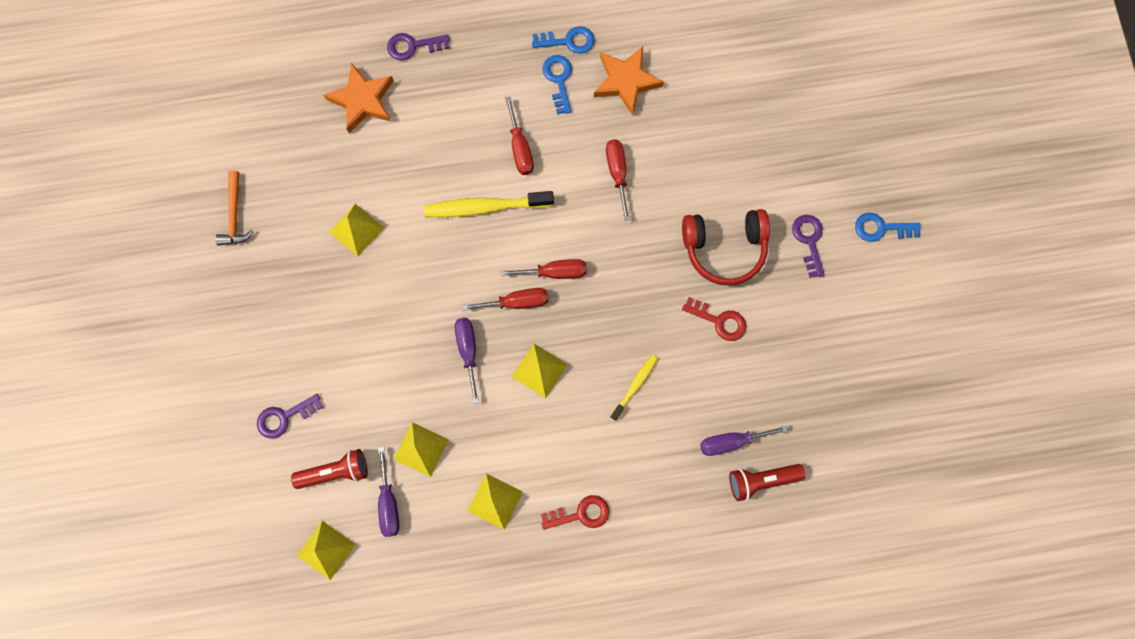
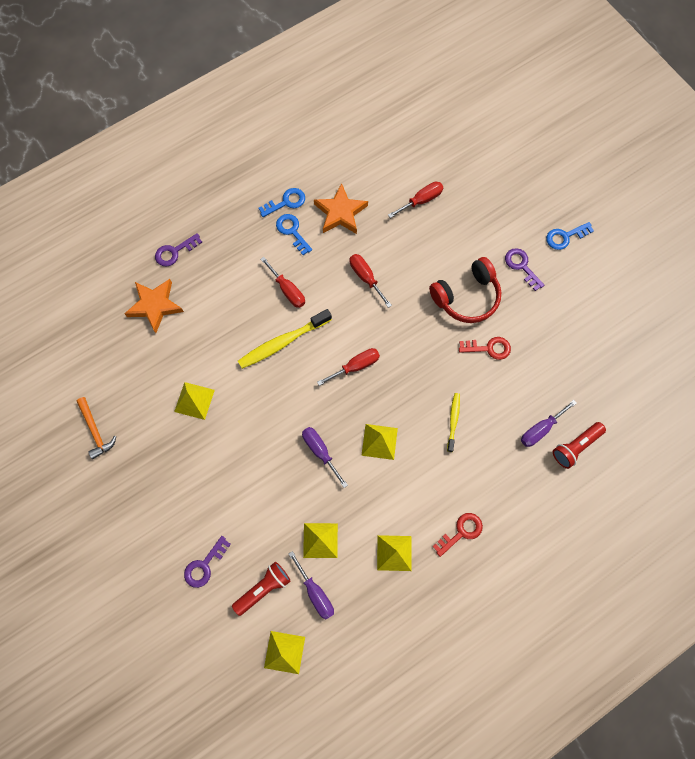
camera: 25 degrees left, 5 degrees down
(517, 302) = (339, 400): red screwdriver -> red screwdriver (421, 200)

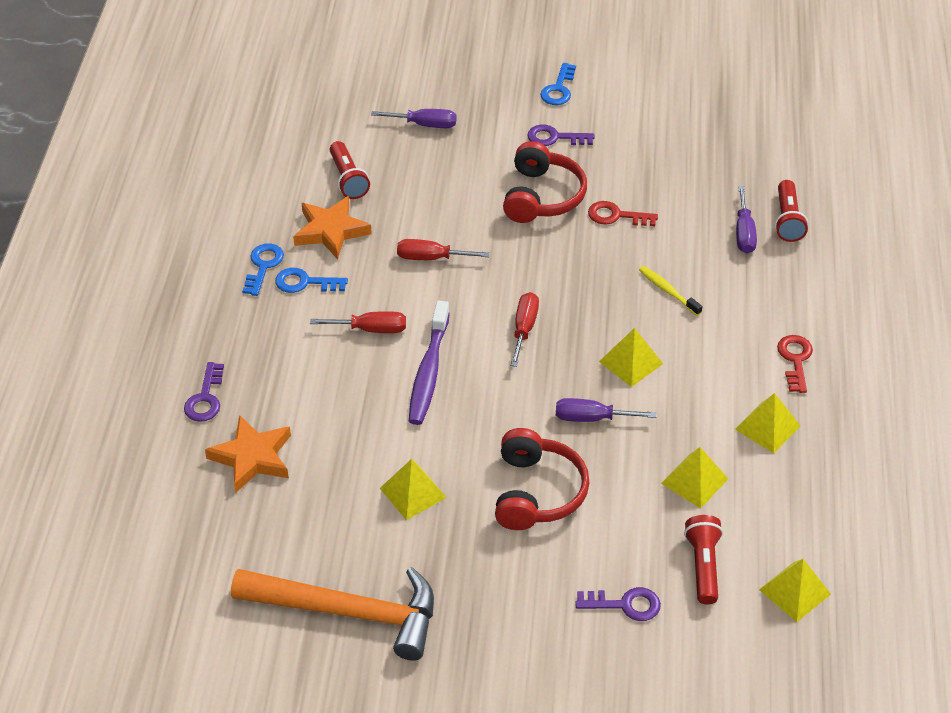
camera: 50 degrees left, 25 degrees down
(95, 431) = (349, 612): orange hammer -> orange hammer, size x2.06
(204, 565) = (624, 604): purple key -> purple key turned 75 degrees counterclockwise
(244, 462) = (537, 492): none -> red headphones
(282, 342) = (428, 372): yellow toothbrush -> purple toothbrush
(315, 593) = (751, 522): purple screwdriver -> purple screwdriver (425, 125)
(386, 189) = (348, 179): none -> red flashlight
(421, 200) = (394, 162): red screwdriver -> none
(488, 348) = (616, 216): red key -> red key turned 120 degrees counterclockwise

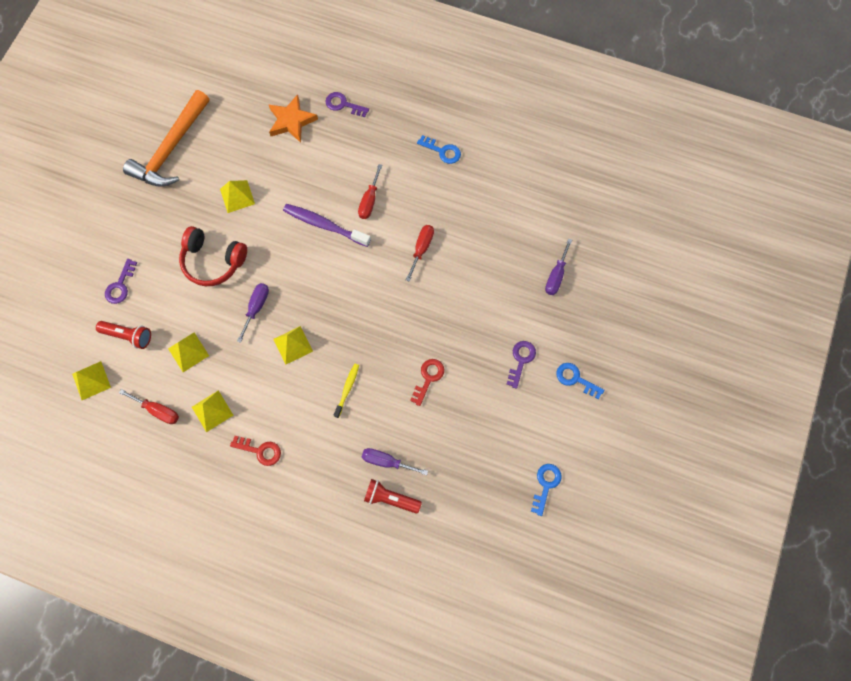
camera: 105 degrees right, 25 degrees up
(305, 282) = (421, 172): blue key -> blue key (545, 485)
(331, 231) = (463, 195): orange star -> none
(348, 179) = (511, 215): red flashlight -> none
(524, 328) = (342, 289): red screwdriver -> red screwdriver (158, 410)
(542, 196) = (461, 334): red headphones -> none
(668, 291) = (347, 389): yellow toothbrush -> yellow toothbrush turned 45 degrees counterclockwise

